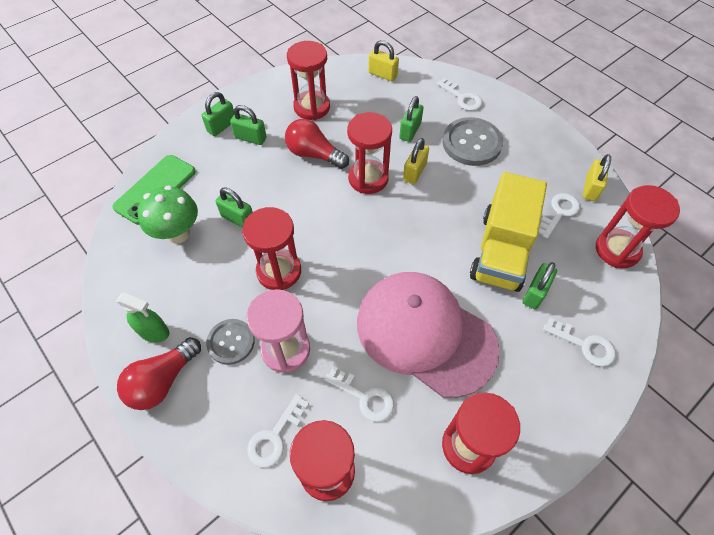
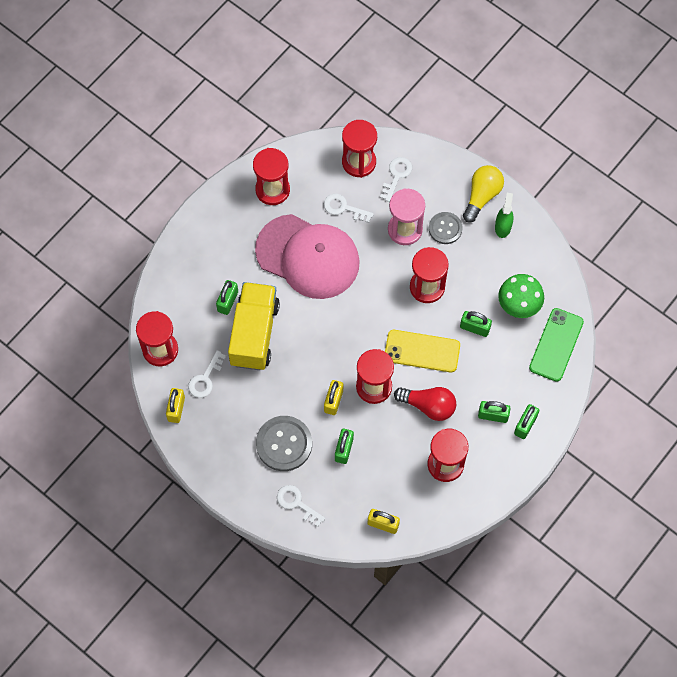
camera: 170 degrees right, 10 degrees up
(154, 331) = (503, 227): green spray bottle -> green spray bottle turned 90 degrees clockwise
(163, 381) = (482, 196): red light bulb -> yellow light bulb
(306, 204) = (422, 351): none -> yellow phone
(584, 345) = (193, 267): white key -> none

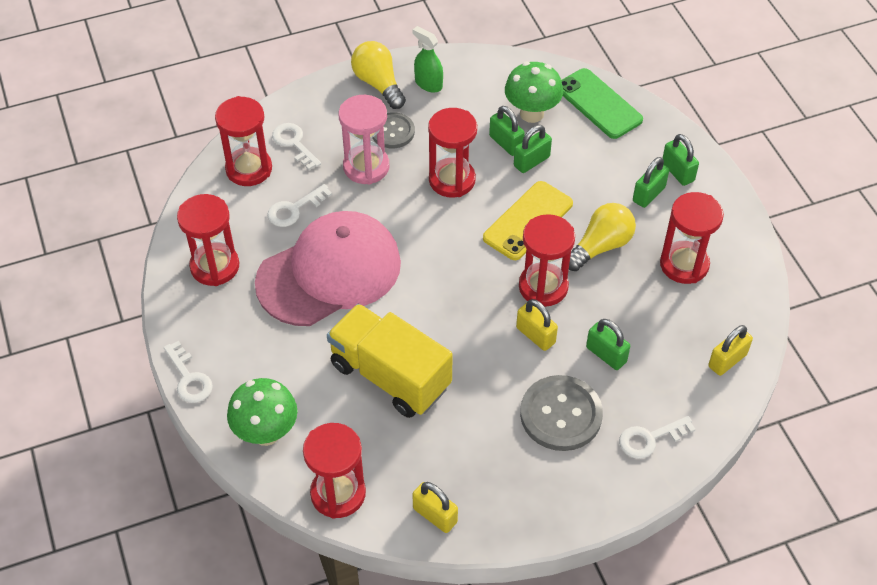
camera: 60 degrees left, 15 degrees down
(176, 289) = (266, 433): none -> green mushroom
(205, 378) = (414, 460): white key -> white key (189, 378)
(228, 301) = (326, 383): green padlock -> green padlock (506, 143)
(428, 406) = (600, 246): red light bulb -> yellow light bulb

